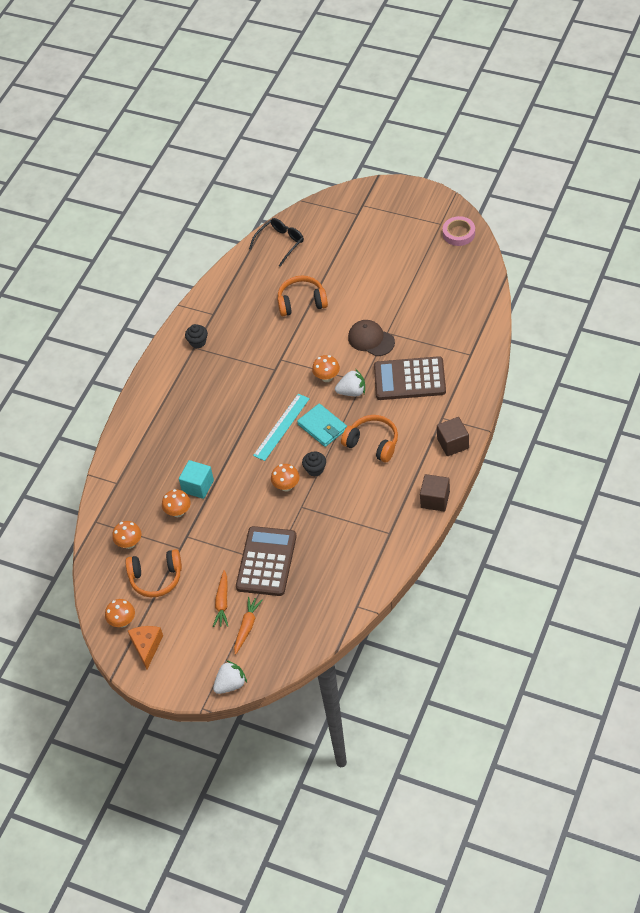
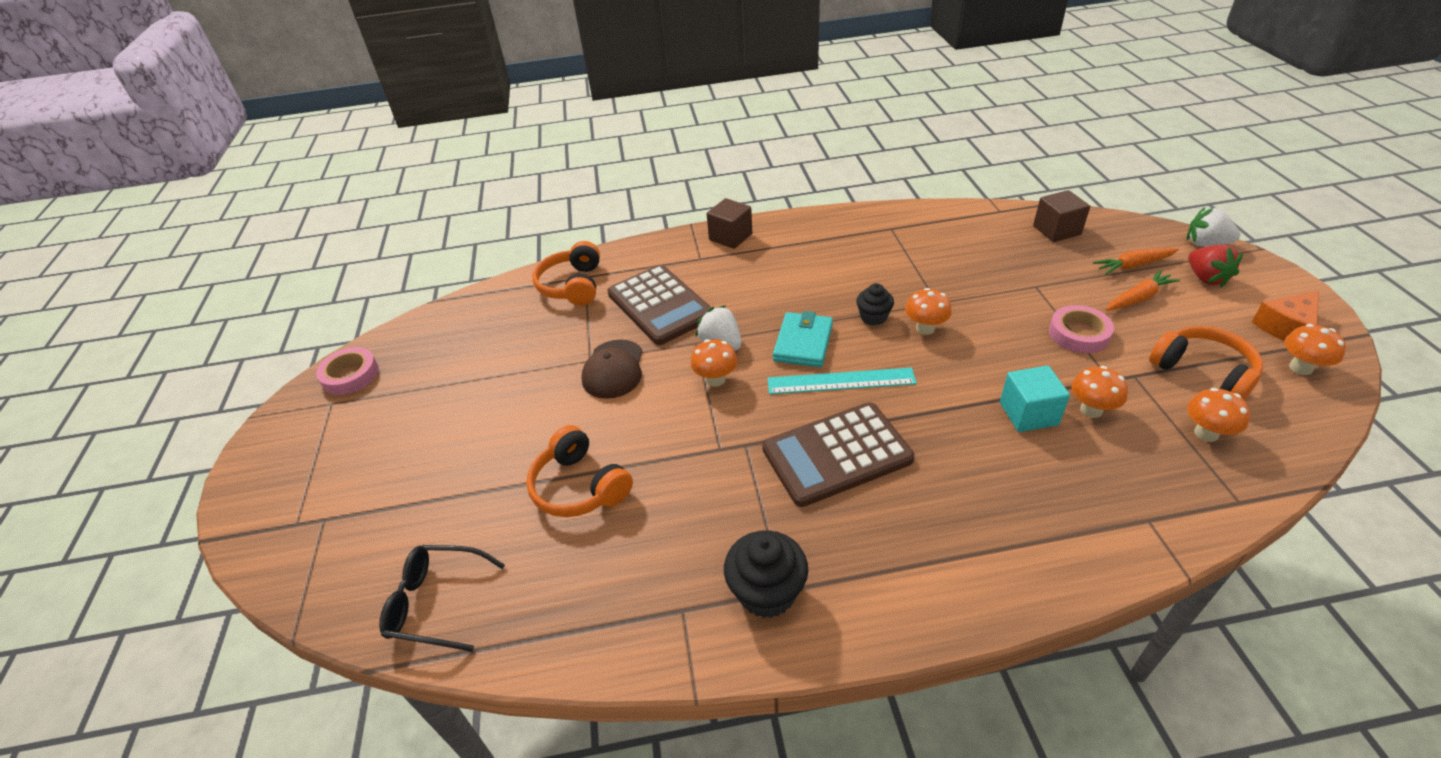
camera: 125 degrees left, 10 degrees down
(198, 342) = (767, 592): black cupcake -> black cupcake, size x1.60
(207, 651) = (1206, 278): none -> red strawberry
(223, 550) = (1078, 334): none -> pink tape
(266, 562) = (1042, 292): brown calculator -> brown calculator (837, 454)
(373, 443) = (786, 290): orange headphones -> orange headphones (572, 285)
(435, 499) = (816, 219): brown cube -> brown cube (1056, 230)

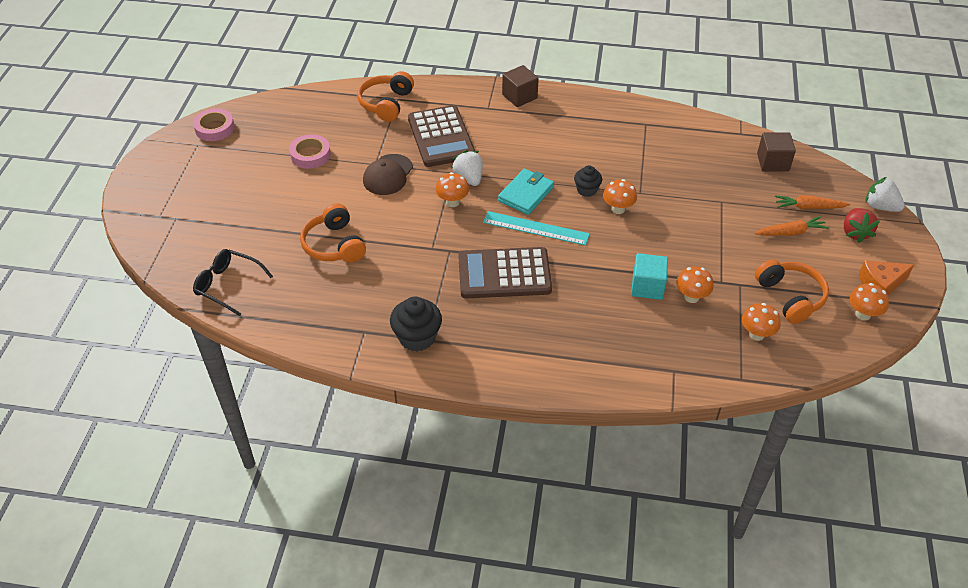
camera: 15 degrees right, 5 degrees up
(1078, 334) = (725, 245): pink tape -> pink tape (310, 155)

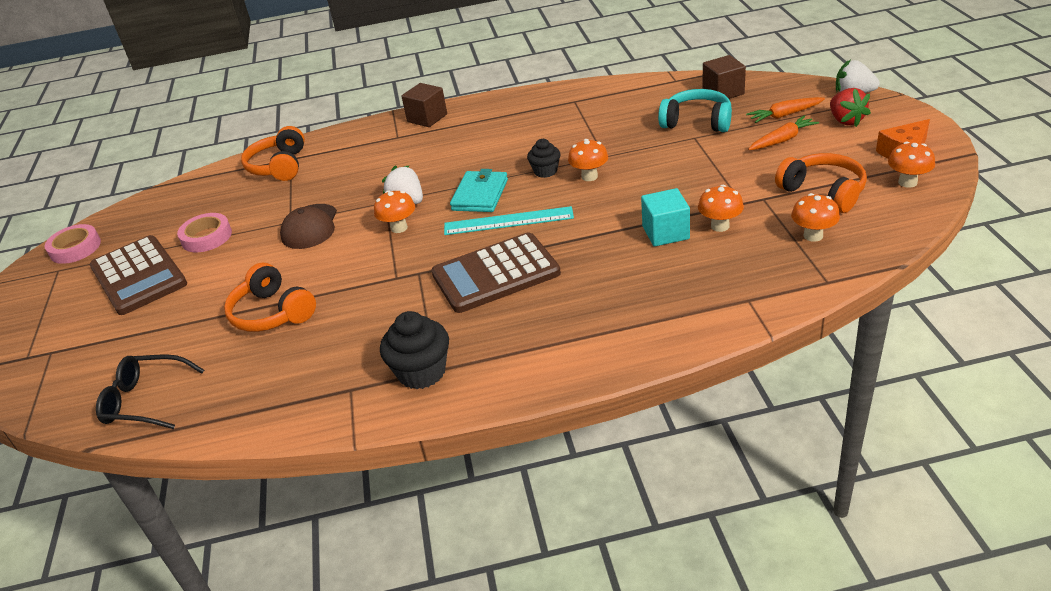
camera: 15 degrees left, 10 degrees down
(441, 137) = (357, 176): brown calculator -> brown calculator (139, 276)
(733, 186) = (697, 122): none -> turquoise headphones

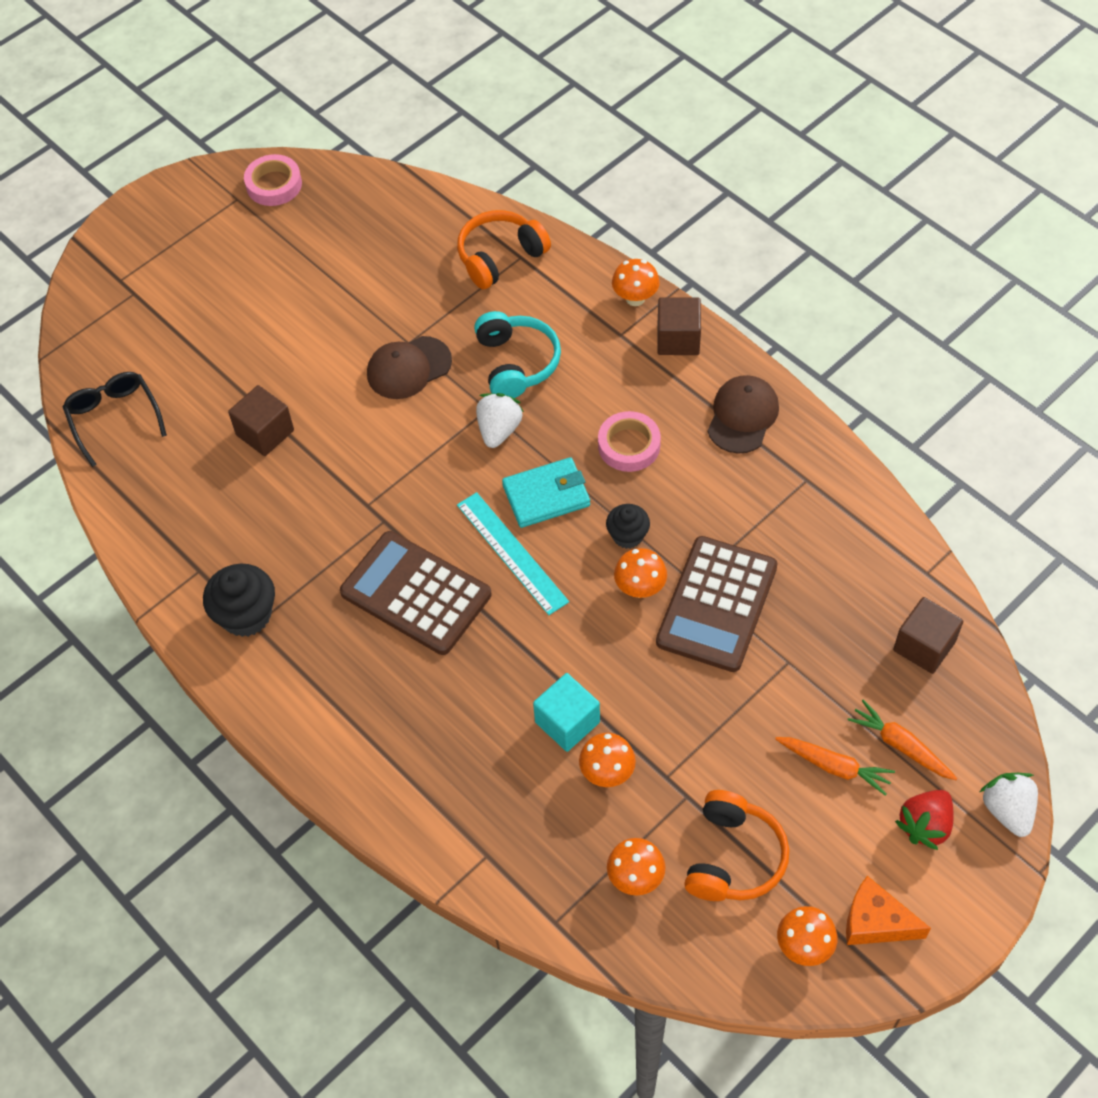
camera: 55 degrees right, 20 degrees up
(139, 276) = (261, 275): brown calculator -> brown calculator (717, 604)
(206, 237) = (346, 286): pink tape -> pink tape (629, 445)
(272, 313) = (265, 433): orange headphones -> brown cube
(399, 228) = (448, 453): orange mushroom -> orange mushroom (635, 298)
(507, 110) = (742, 416): none -> brown cap
(697, 122) = (828, 648): turquoise headphones -> turquoise headphones (516, 363)

